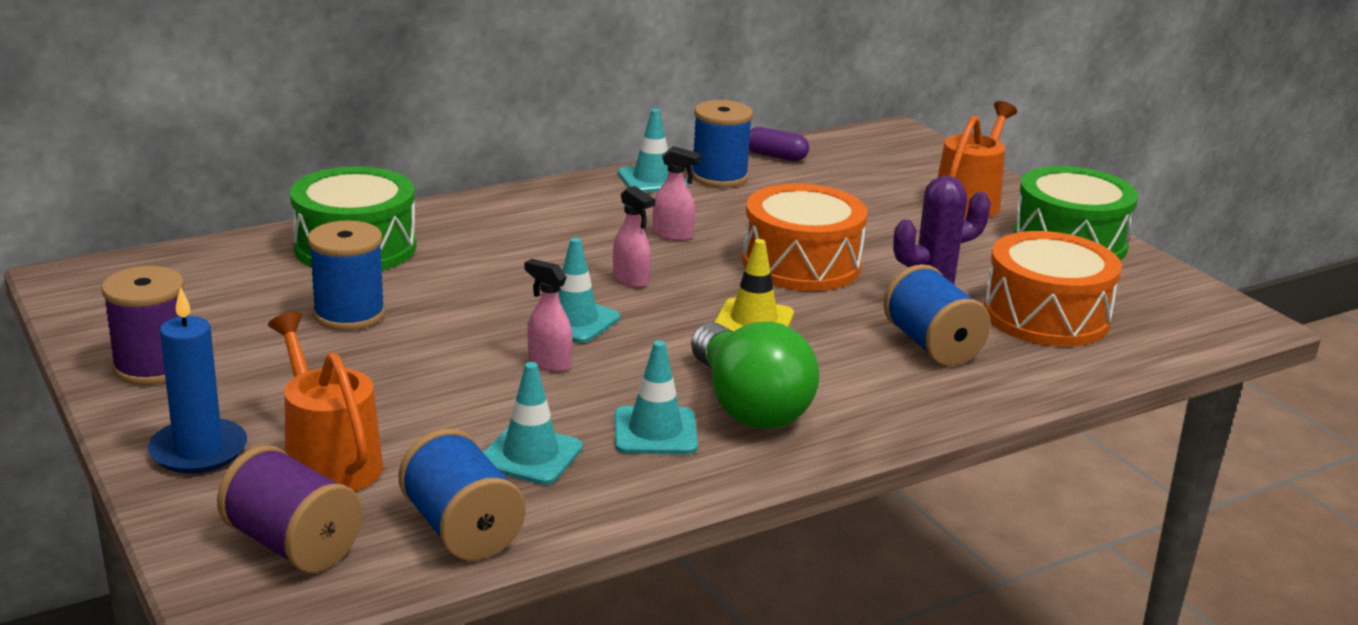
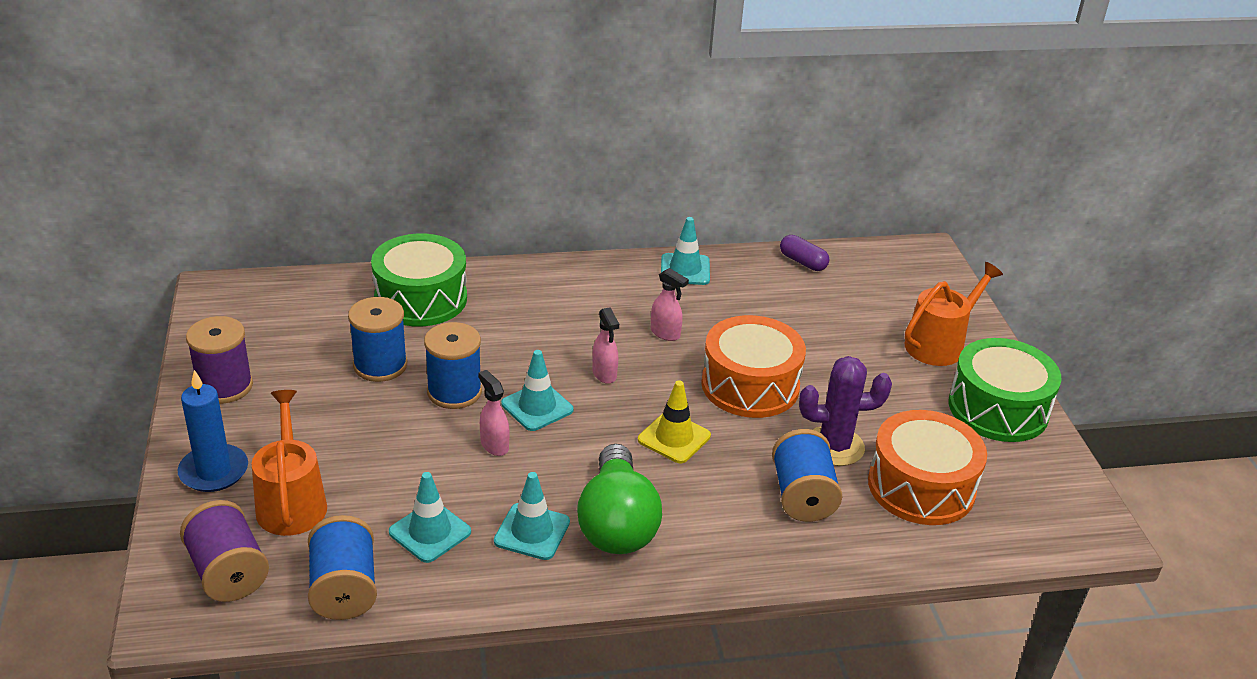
camera: 20 degrees right, 10 degrees up
(719, 177) = (741, 276): blue spool -> blue spool (454, 392)

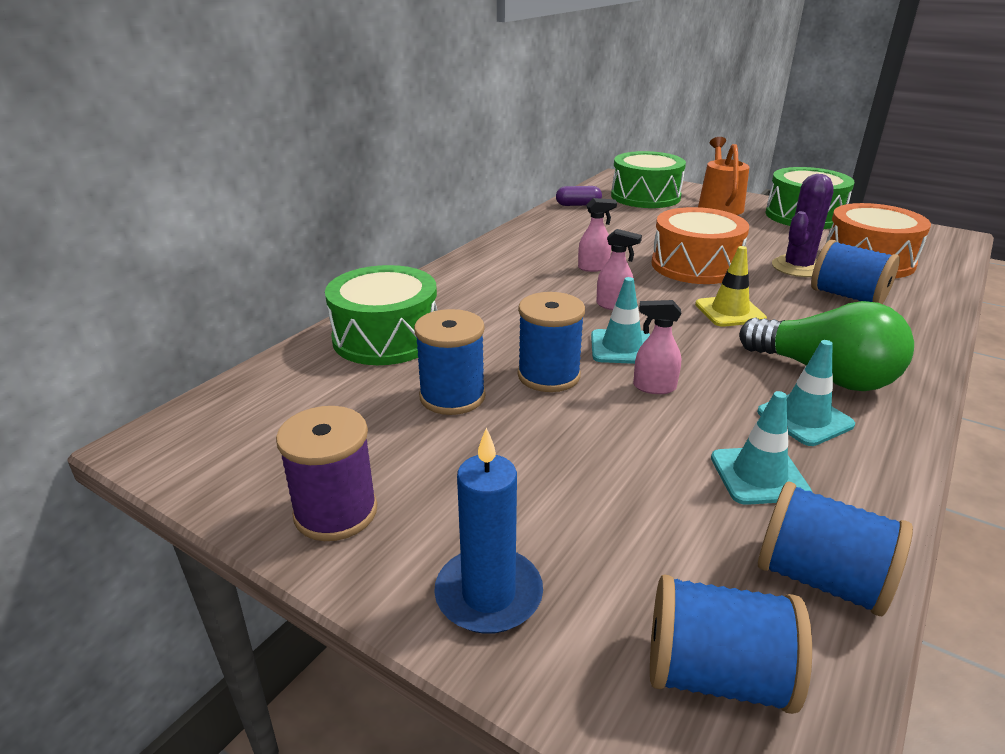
camera: 45 degrees left, 5 degrees down
(228, 572) = (716, 674): purple spool -> blue spool
(291, 502) = (619, 552): orange watering can -> none
(685, 269) = (527, 235): turquoise traffic cone -> none
(891, 290) = (645, 196): none -> green drum

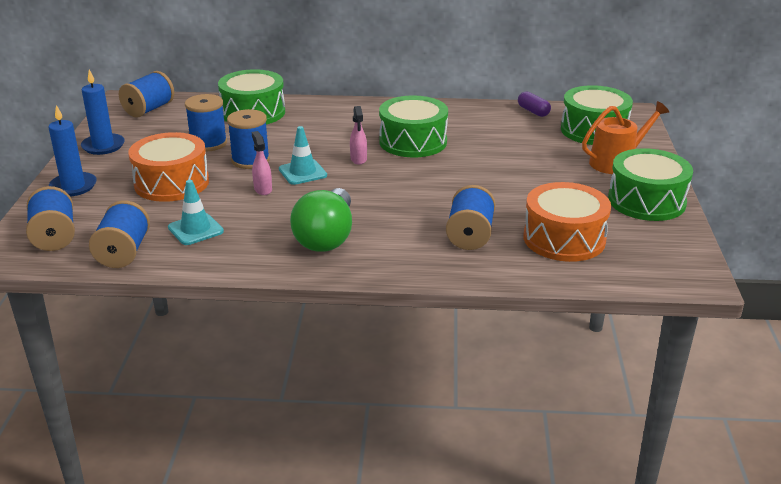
camera: 60 degrees right, 0 degrees up
(241, 424) = (149, 109): none -> blue spool
(335, 512) = (103, 146): purple spool -> blue candle
(593, 268) = (413, 142): pink spray bottle -> green drum
(695, 265) = (461, 173): orange drum -> orange drum (172, 183)
(729, 311) = (391, 196): yellow traffic cone -> none
(797, 267) = (508, 211): purple cactus -> none
(804, 418) = (265, 236): turquoise traffic cone -> none

